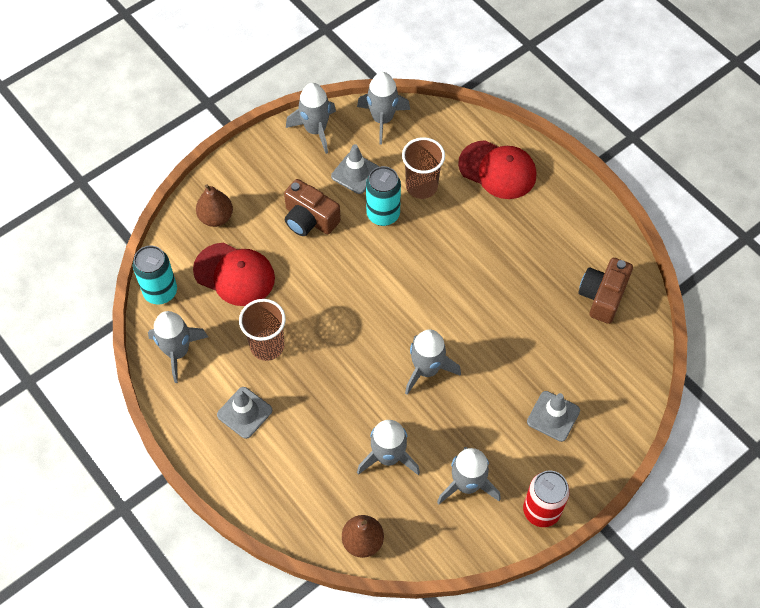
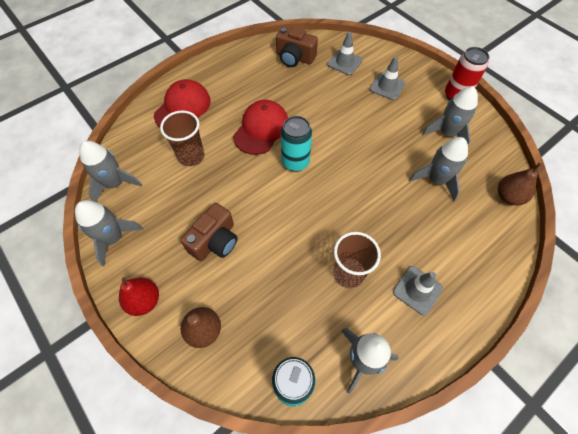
camera: 90 degrees left, 0 degrees up
(234, 274) = (273, 307): red cap -> red cap (261, 129)
(248, 166) = (144, 301): none -> red pear
(355, 173) = (169, 204): grey traffic cone -> grey traffic cone (344, 62)
(383, 214) = (216, 183): turquoise can -> turquoise can (295, 162)
(426, 370) = (360, 155): grey rocket -> none

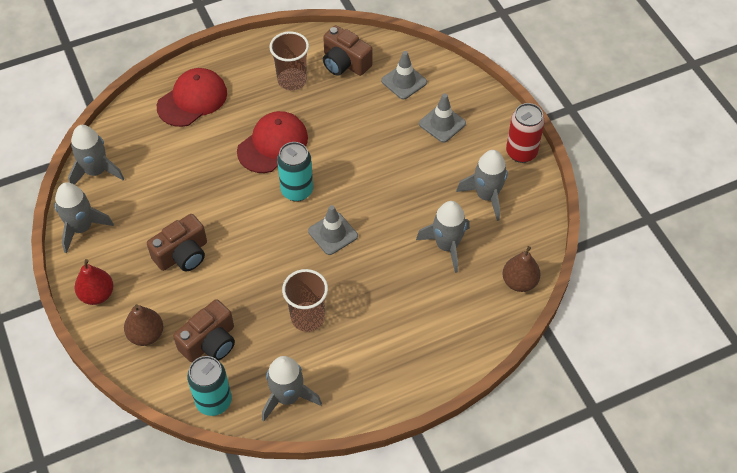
camera: 15 degrees right, 5 degrees down
(191, 156) = (185, 159): brown cup -> brown cup (292, 80)
(268, 322) = (210, 342): none -> brown camera
(417, 290) = (371, 350): grey traffic cone -> grey traffic cone (333, 233)

